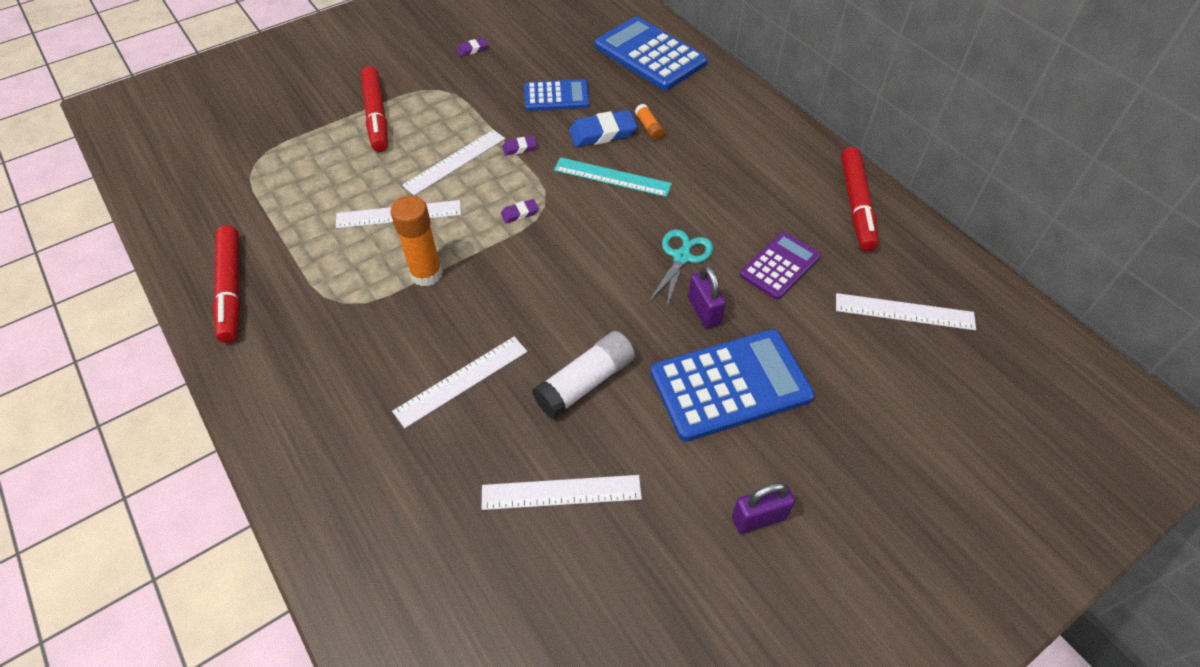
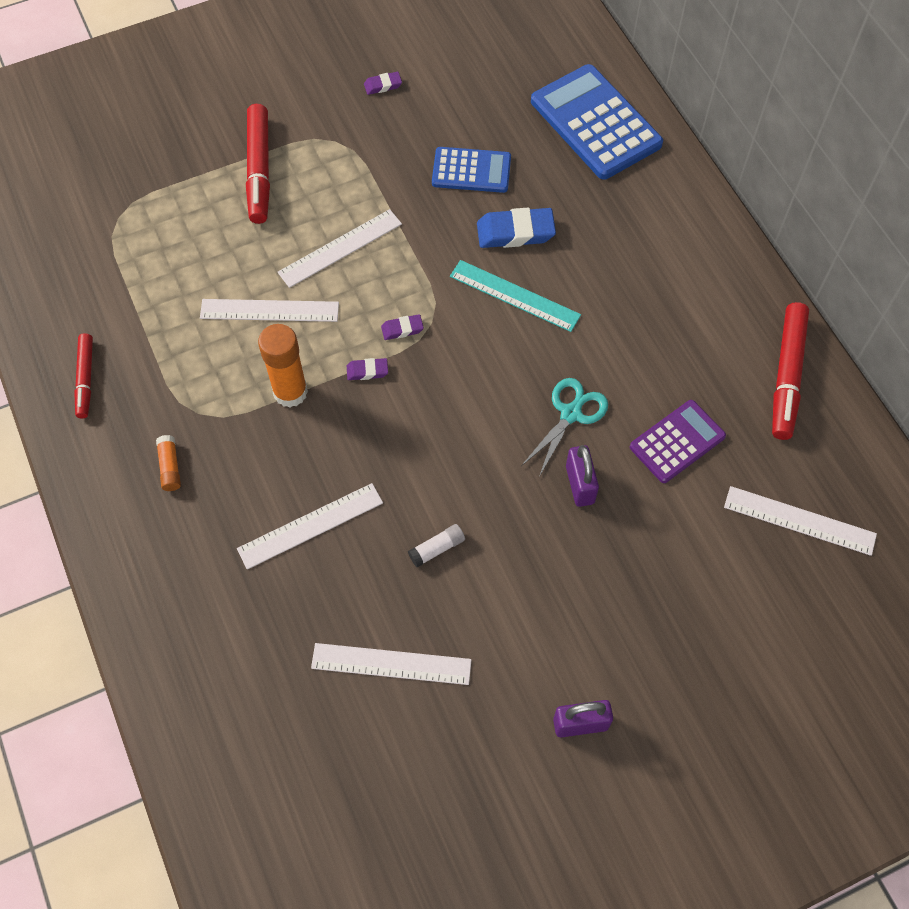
camera: 10 degrees right, 10 degrees up
(231, 289) = (86, 379): red marker -> red marker, size x0.61
(520, 148) = (416, 239): purple eraser -> purple eraser (367, 371)
(585, 382) = (437, 548): white glue stick -> white glue stick, size x0.51
(649, 127) = (571, 232): orange glue stick -> orange glue stick (170, 467)
(730, 385) = (587, 576): blue calculator -> none

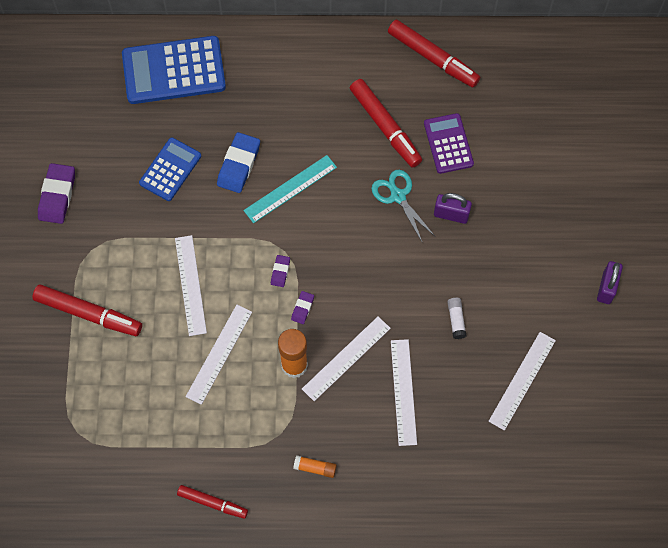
camera: 65 degrees left, 5 degrees up
(383, 85) = (57, 195): purple eraser -> purple eraser, size x1.94
(657, 362) = (385, 127): none -> red marker
(799, 520) = (533, 103): white ruler -> white ruler (346, 358)

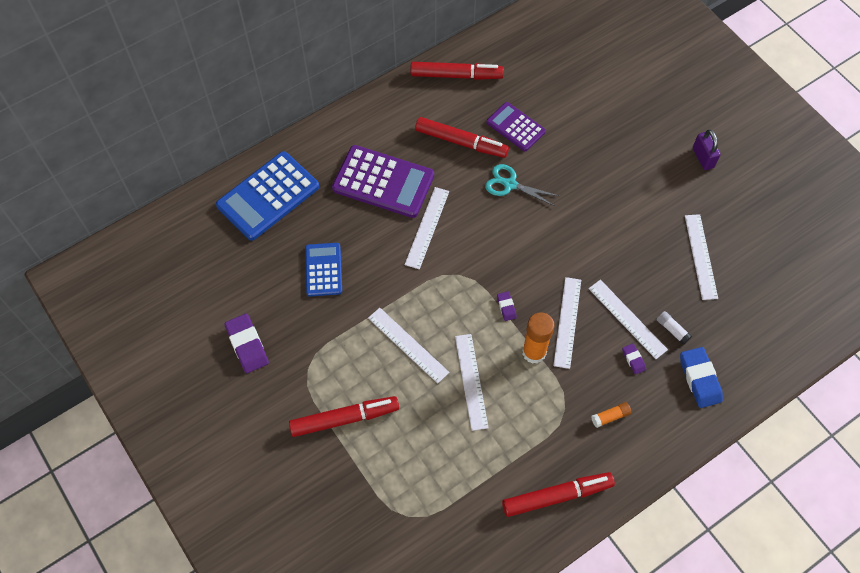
camera: 35 degrees left, 5 degrees down
(212, 503) = (557, 496): red marker -> red marker, size x1.64
(238, 165) = (374, 234): blue eraser -> blue eraser (699, 379)
(280, 272) = (468, 291): purple eraser -> purple eraser (633, 359)
(284, 121) = (383, 182): none -> purple calculator
(290, 189) = (427, 227): turquoise ruler -> white ruler
(451, 214) = (558, 174): purple padlock -> none
(456, 320) = (621, 244): white glue stick -> white glue stick (672, 330)

